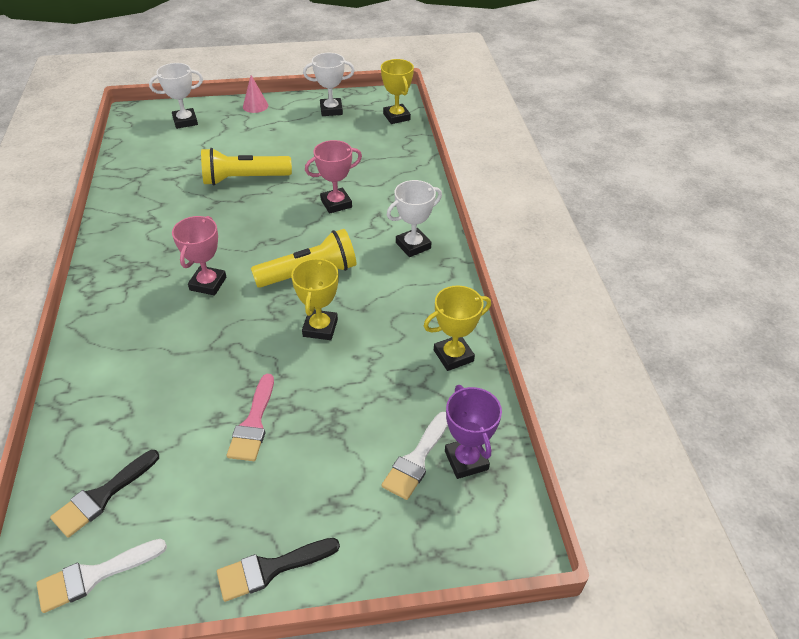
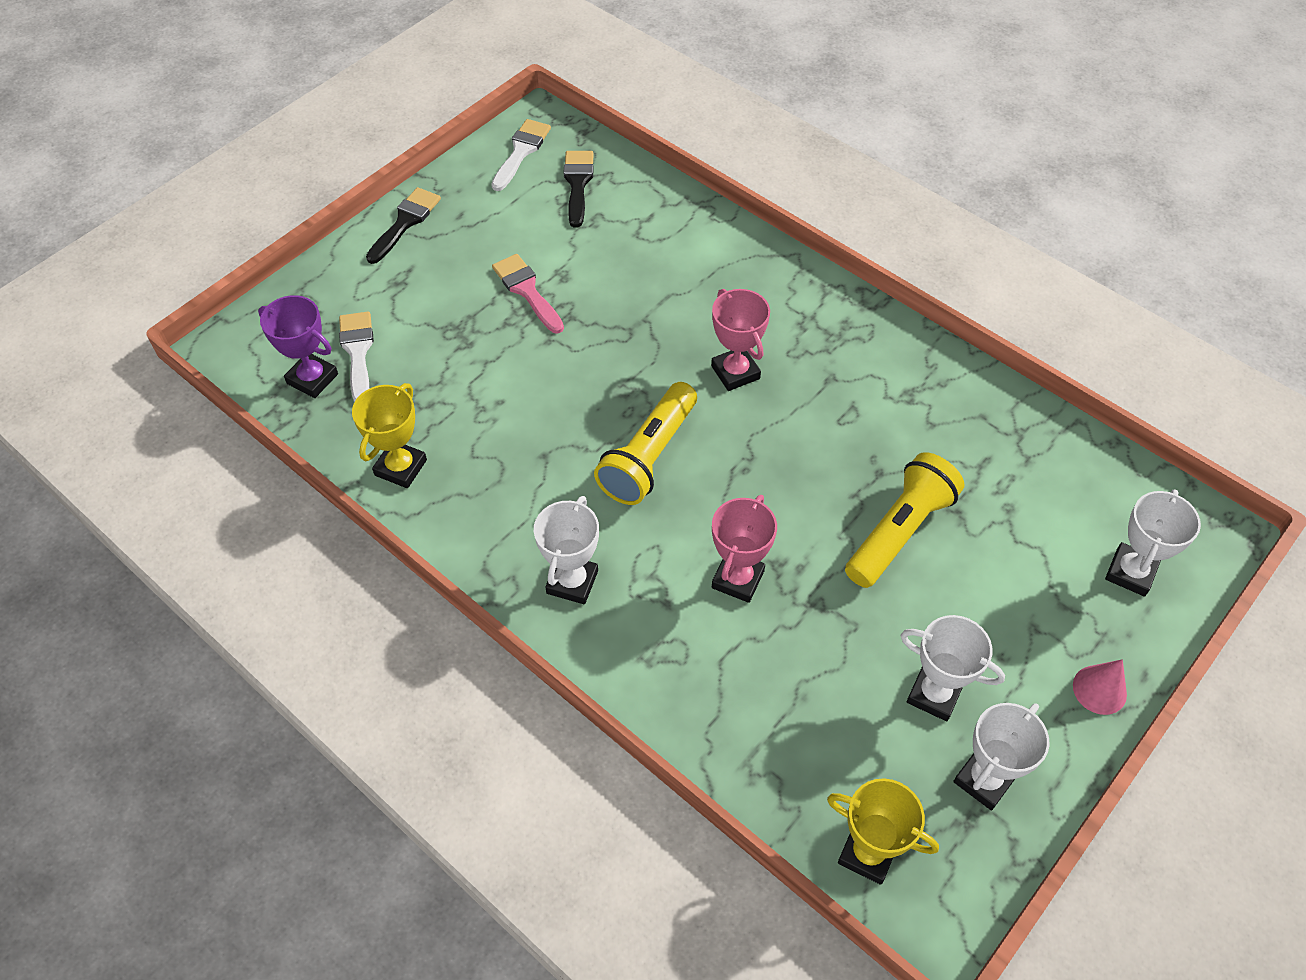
camera: 140 degrees right, 10 degrees up
(313, 134) = (934, 694): none -> white trophy
(320, 328) = (565, 405): yellow trophy -> none

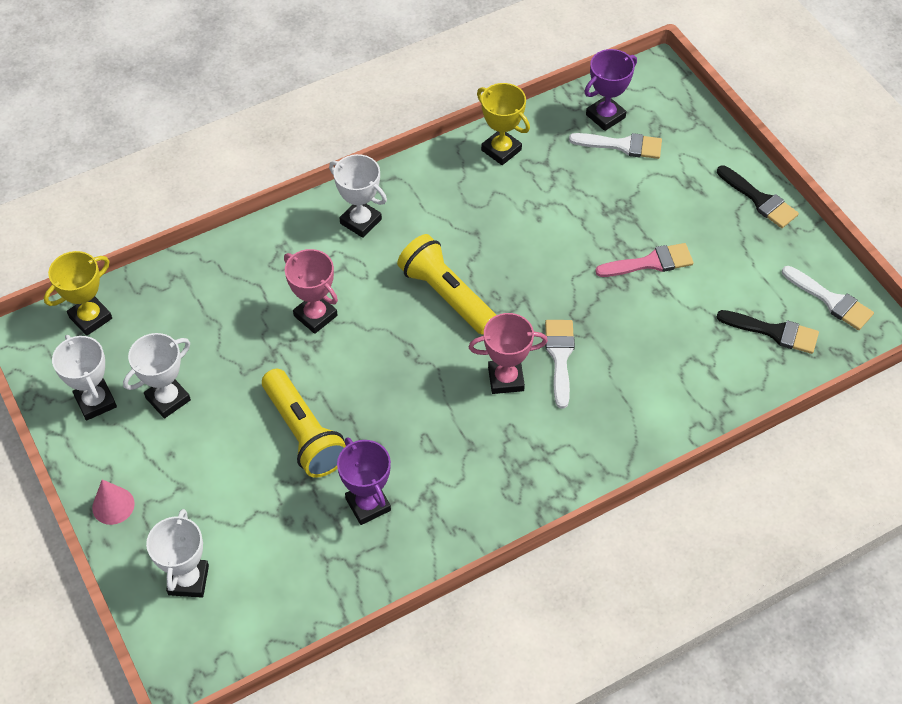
camera: 110 degrees right, 0 degrees up
(685, 335) = (560, 357): none -> white brush
(947, 443) = (368, 504): none -> purple trophy
(1130, 572) = (188, 580): white trophy -> white trophy turned 45 degrees clockwise

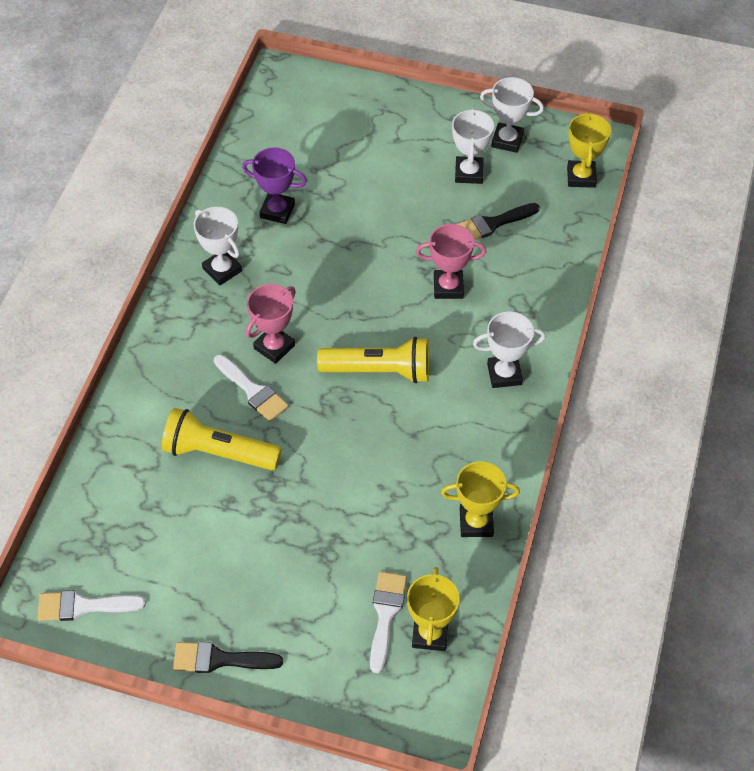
camera: 135 degrees right, 0 degrees up
(113, 505) = (420, 105): pink cone -> none
(188, 580) = (331, 106): white trophy -> white trophy (222, 270)
(304, 433) = (363, 217): yellow flashlight -> yellow flashlight (218, 452)
(605, 116) = (430, 634): purple trophy -> yellow trophy
(622, 145) = (385, 615): white brush -> white brush turned 135 degrees clockwise
(650, 262) = (257, 520): pink brush -> none
(774, 332) = (109, 539): black brush -> black brush (492, 224)

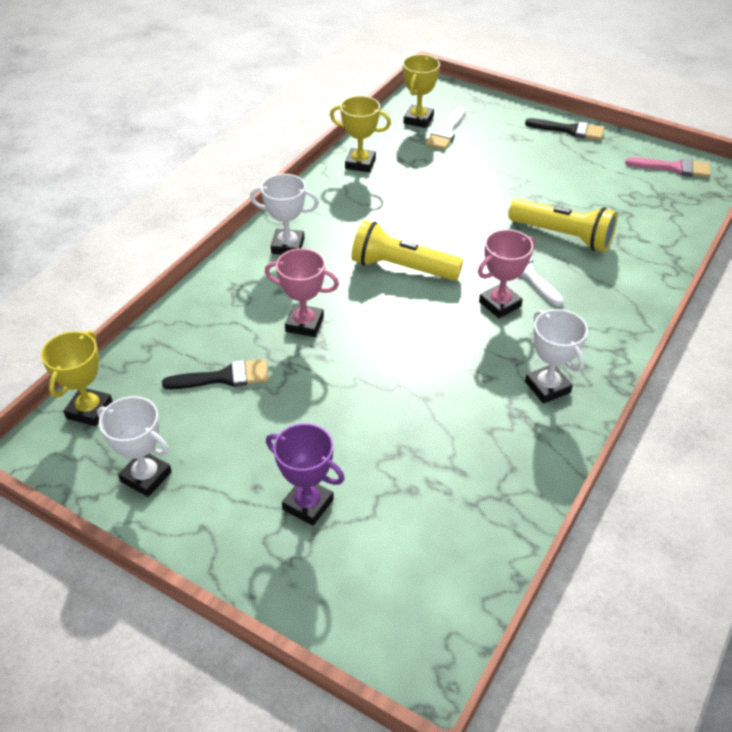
camera: 165 degrees left, 10 degrees down
(83, 606) = (673, 168): white brush -> pink brush
(277, 211) = (472, 443): purple trophy -> purple trophy (308, 504)
(469, 173) = (218, 443): white trophy -> none

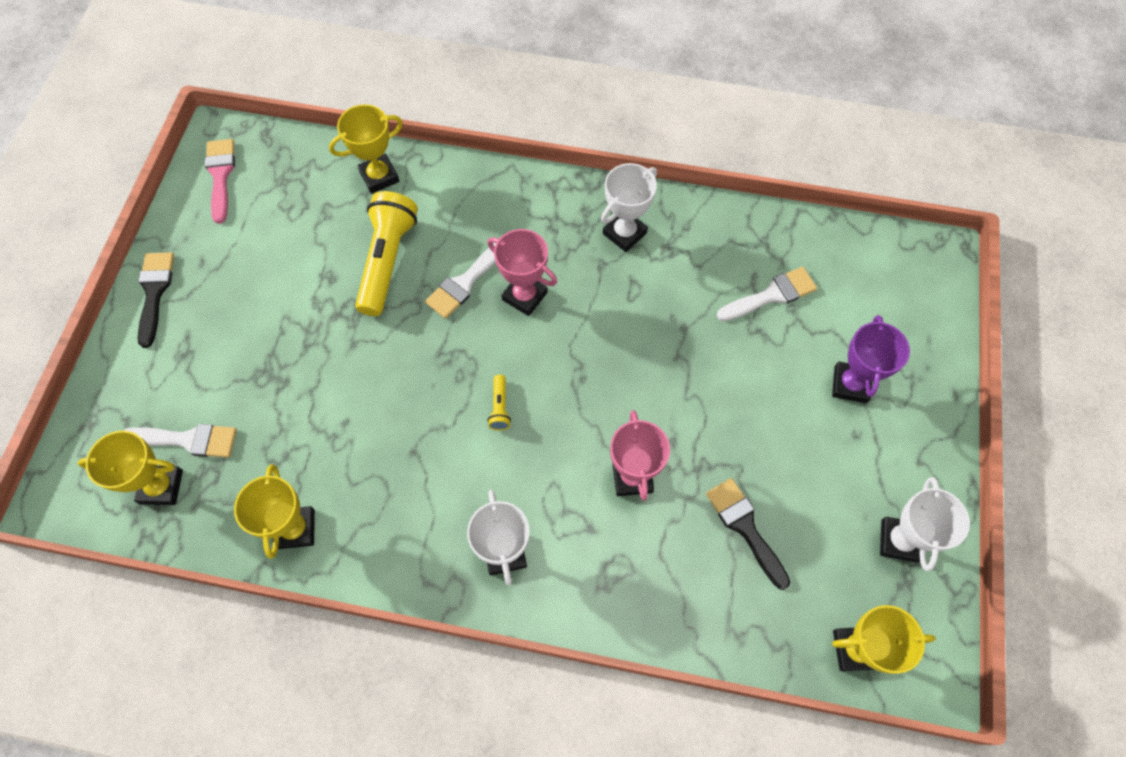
camera: 110 degrees left, 20 degrees up
(402, 268) = (500, 407): yellow flashlight -> yellow flashlight, size x0.43
(434, 478) = (771, 295): none -> white brush
(655, 246) = (379, 176): none -> yellow trophy

